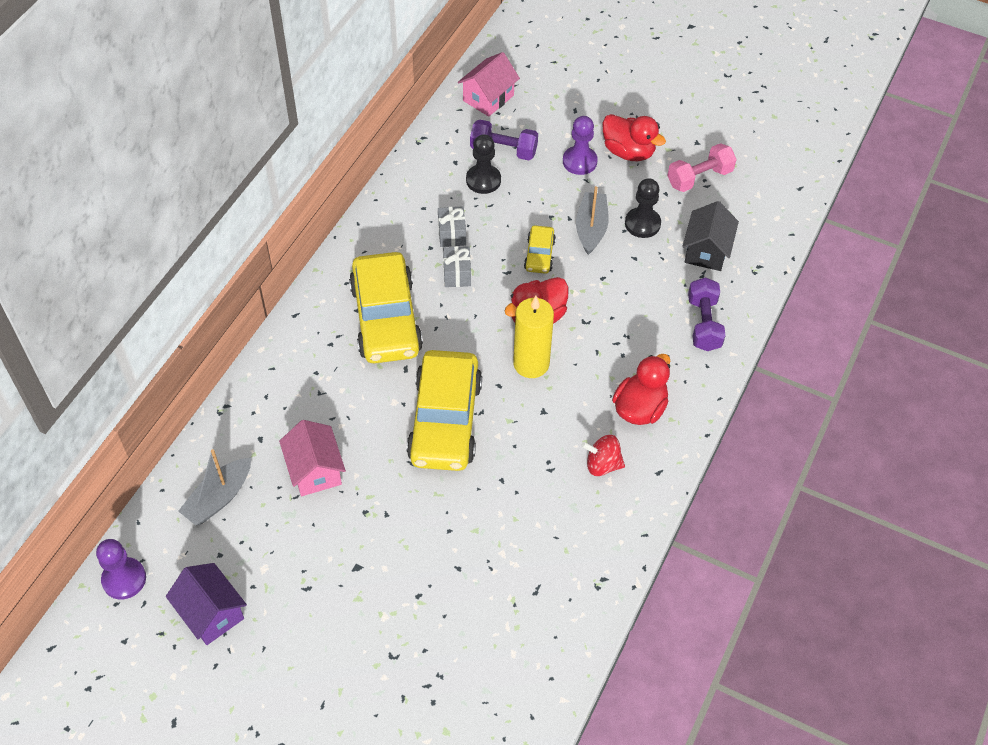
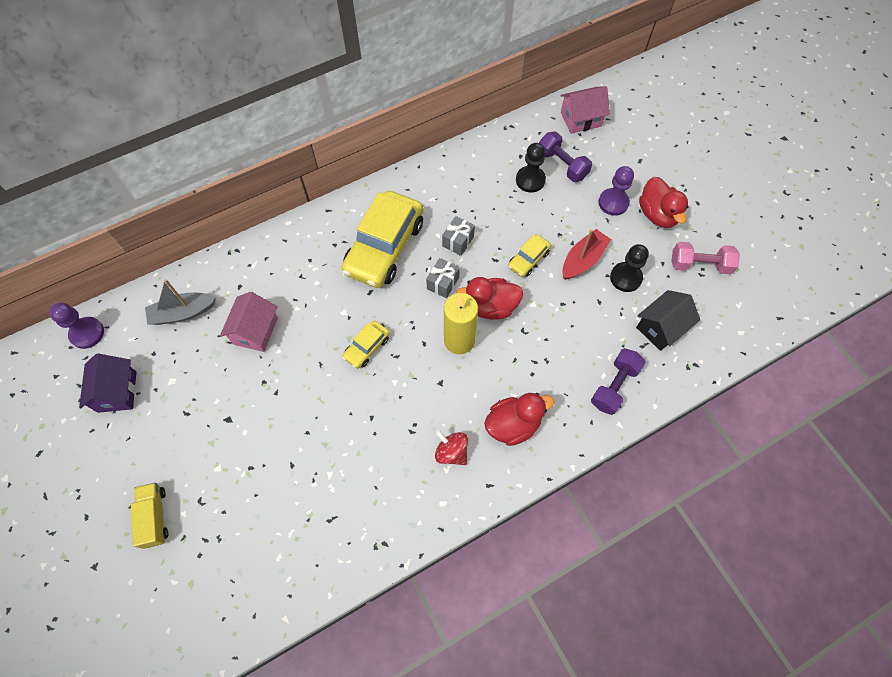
camera: 35 degrees right, 10 degrees up
(357, 699) = (155, 517): none -> yellow truck
(445, 420) = (367, 347): yellow car -> yellow car, size x0.46
(452, 234) = (477, 209): grey gift -> grey gift (443, 283)
(591, 228) = (583, 260): grey boat -> red boat

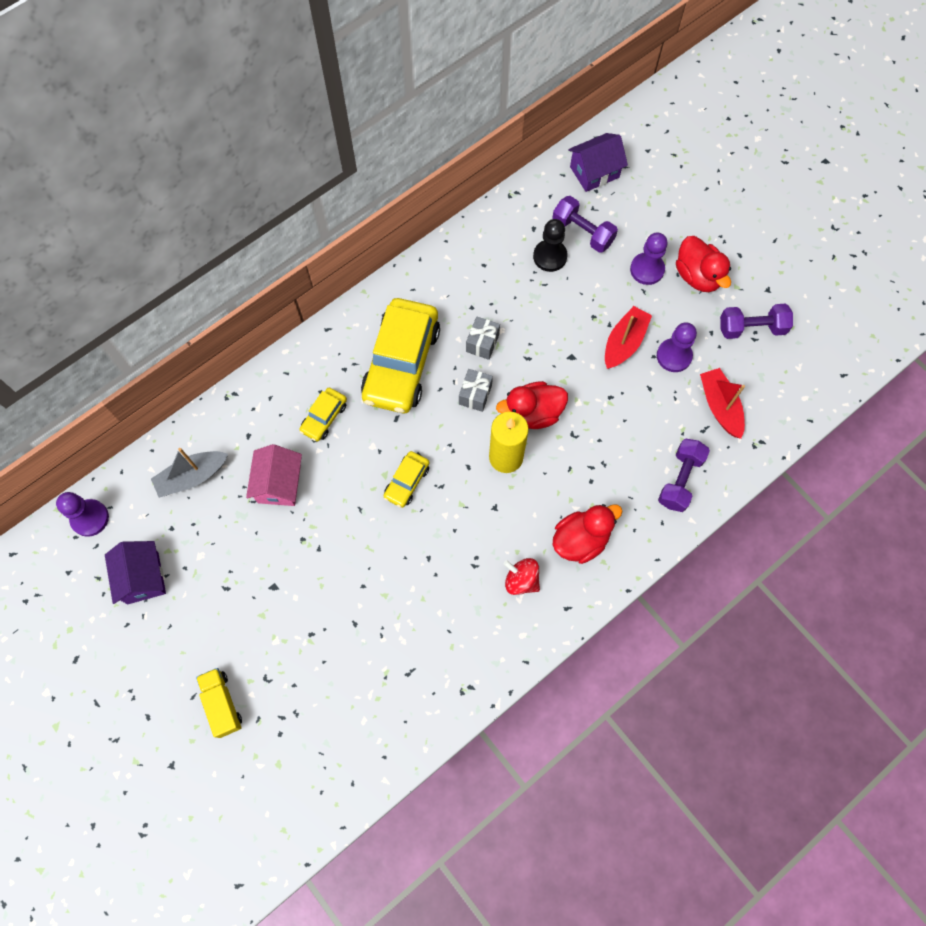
camera: 10 degrees left, 5 degrees up
(528, 259) = (564, 352): yellow car -> yellow car (324, 417)
(581, 119) = (594, 172): pink house -> purple house
(625, 278) = (674, 356): black pawn -> purple pawn
(661, 328) = (720, 407): black house -> red boat
(699, 265) = (751, 328): pink dumbbell -> purple dumbbell

